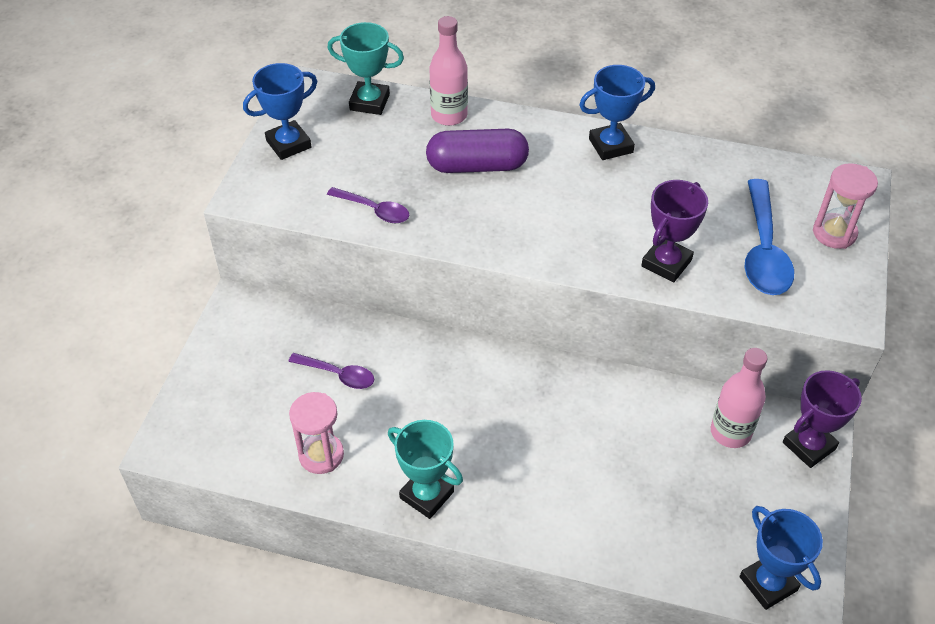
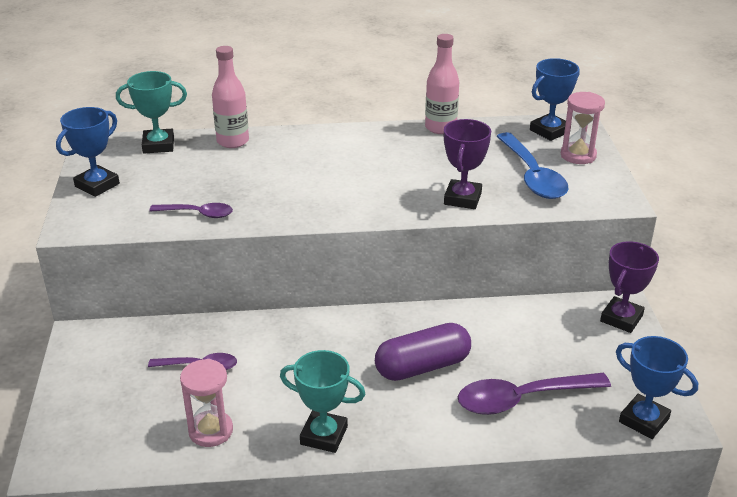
camera: 20 degrees left, 15 degrees down
(477, 166) = (273, 168): purple capsule -> purple capsule (422, 366)
(610, 145) = (377, 136): blue trophy -> blue trophy (549, 131)
(647, 515) = (522, 399): none -> purple spoon
(730, 432) = (556, 325): pink bottle -> pink bottle (440, 128)

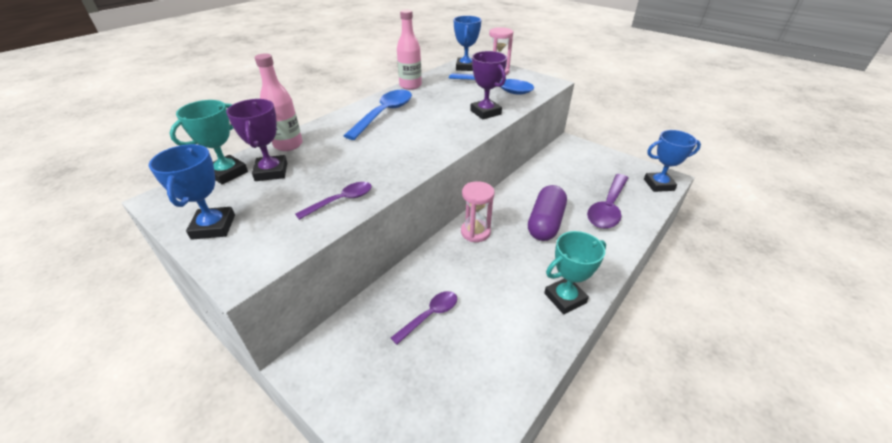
camera: 45 degrees left, 5 degrees up
(211, 431) = (504, 352): pink hourglass -> pink hourglass (475, 232)
(358, 149) = (384, 114): none -> blue spoon
(621, 318) = (579, 148): purple trophy -> purple trophy (271, 172)

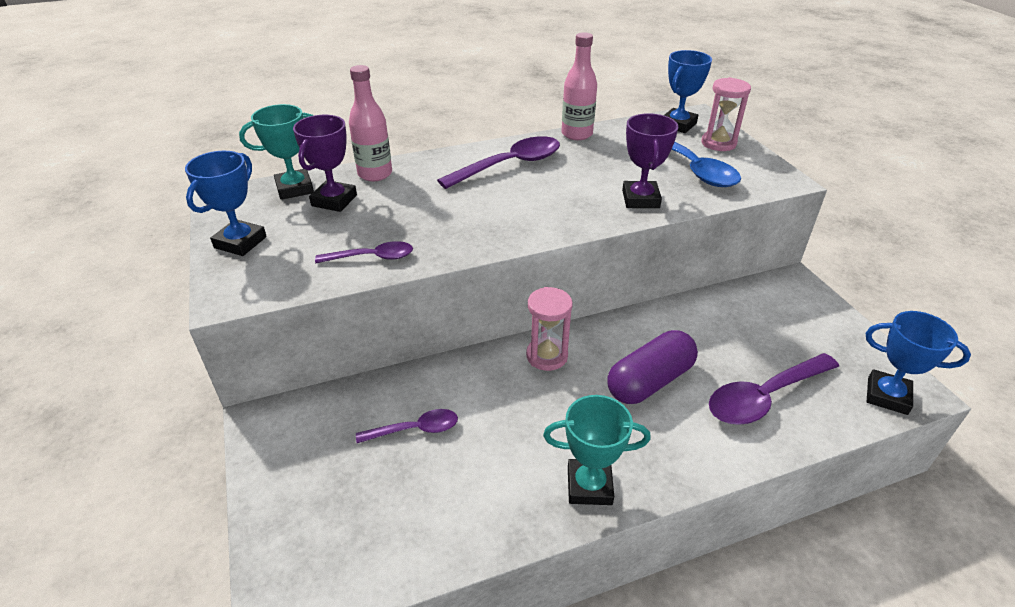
camera: 30 degrees right, 0 degrees up
(384, 114) = (509, 165): blue spoon -> purple spoon

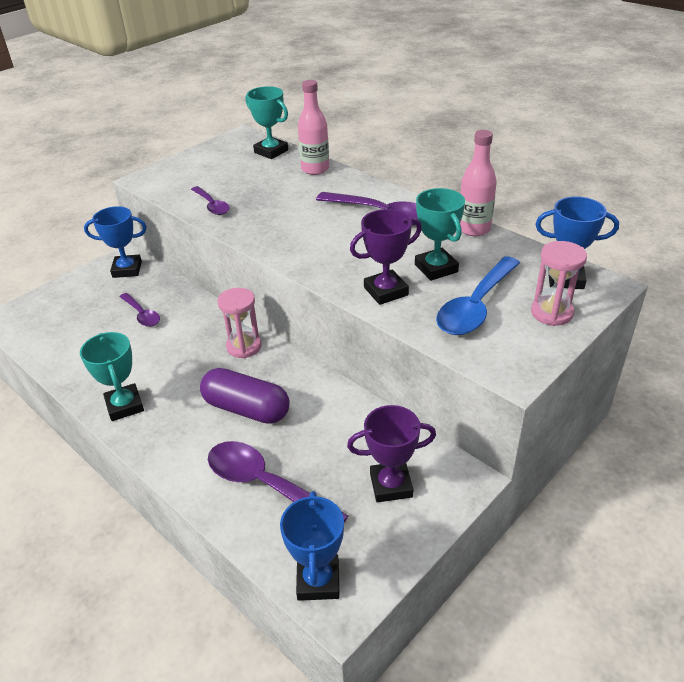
camera: 65 degrees right, 0 degrees up
(240, 242) = (198, 160): blue trophy -> blue trophy (127, 269)
(334, 200) = (268, 169): purple trophy -> purple trophy (391, 485)
(623, 167) = (436, 268): none -> turquoise trophy

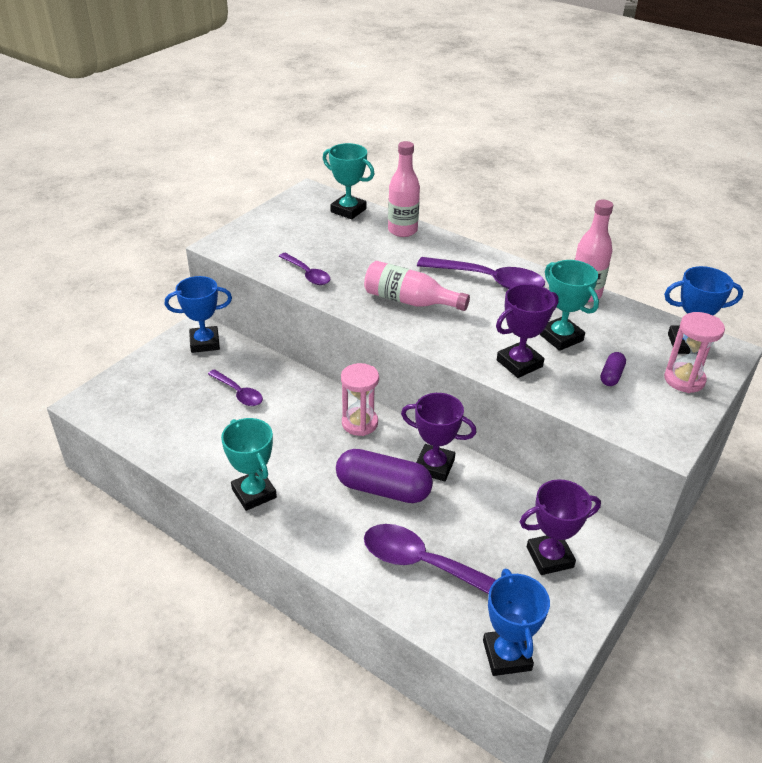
camera: 10 degrees left, 0 degrees up
(299, 231) = (409, 301): none -> pink bottle
(302, 390) = (434, 466): none -> purple trophy
(476, 306) = (611, 376): blue spoon -> purple capsule

